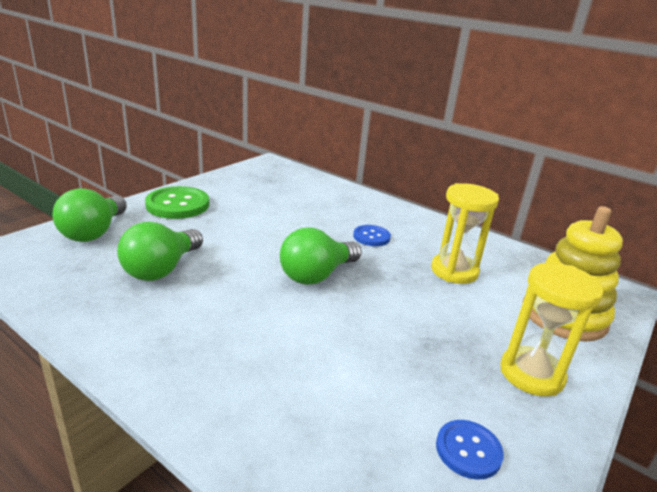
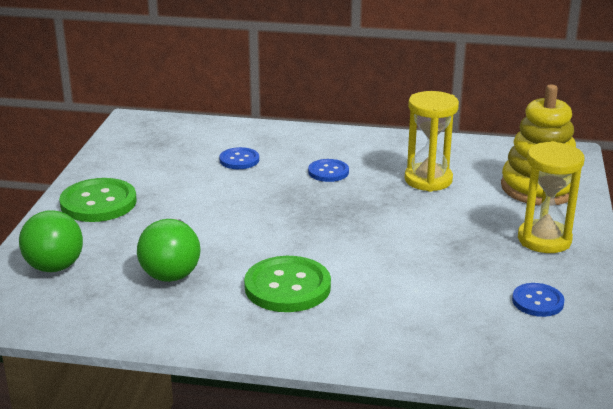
camera: 25 degrees left, 0 degrees up
(229, 322) = (287, 287): none -> green button
(311, 207) = (239, 160): none -> blue button
(317, 275) = (317, 224): green light bulb -> none

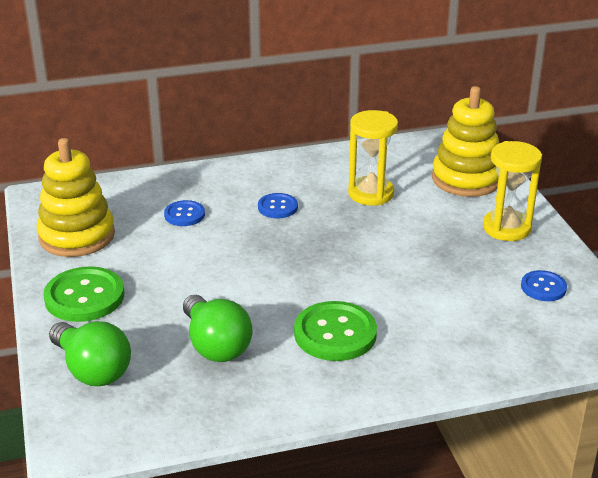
camera: 25 degrees left, 5 degrees up
(135, 156) = (77, 236): none -> yellow stacking toy

